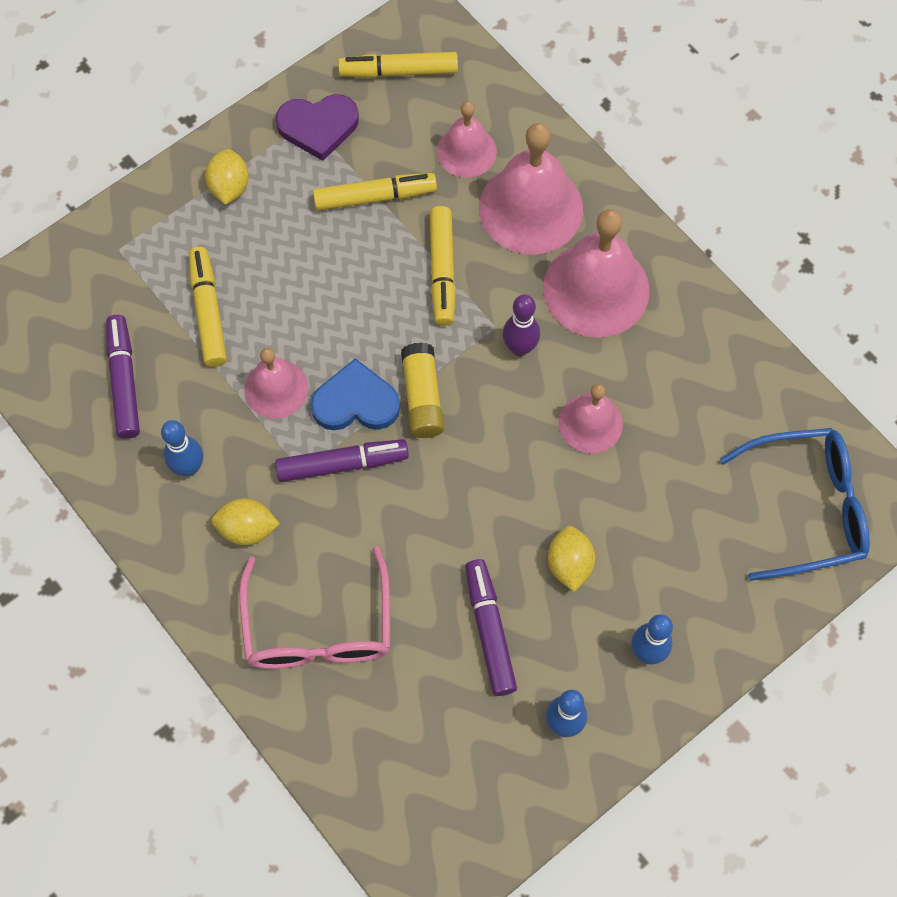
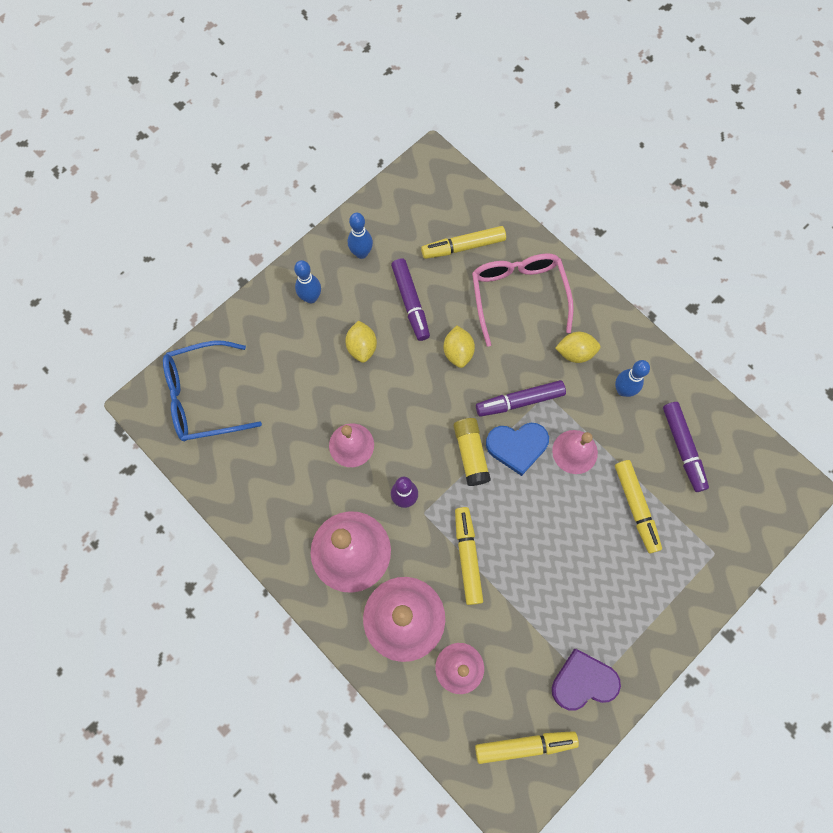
camera: 175 degrees right, 5 degrees up
(229, 187) = (643, 616): yellow lemon -> yellow lemon (458, 352)
(375, 197) = (527, 618): yellow marker -> yellow marker (463, 246)

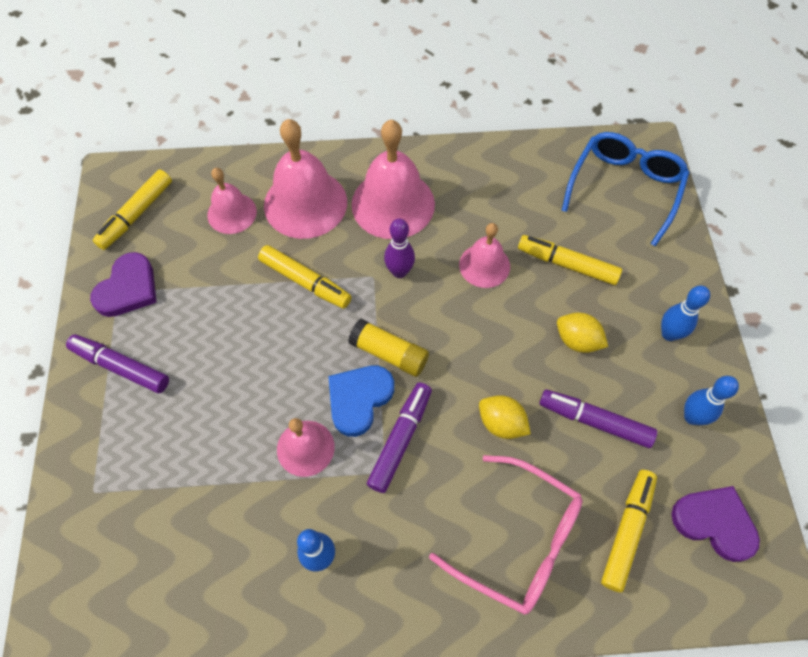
camera: 130 degrees right, 10 degrees down
(419, 208) = (714, 523): none -> purple heart
(575, 352) = (403, 543): yellow lemon -> none
(636, 507) = (203, 457): yellow marker -> yellow marker (567, 264)
(683, 448) = (207, 561): purple marker -> purple marker (121, 367)

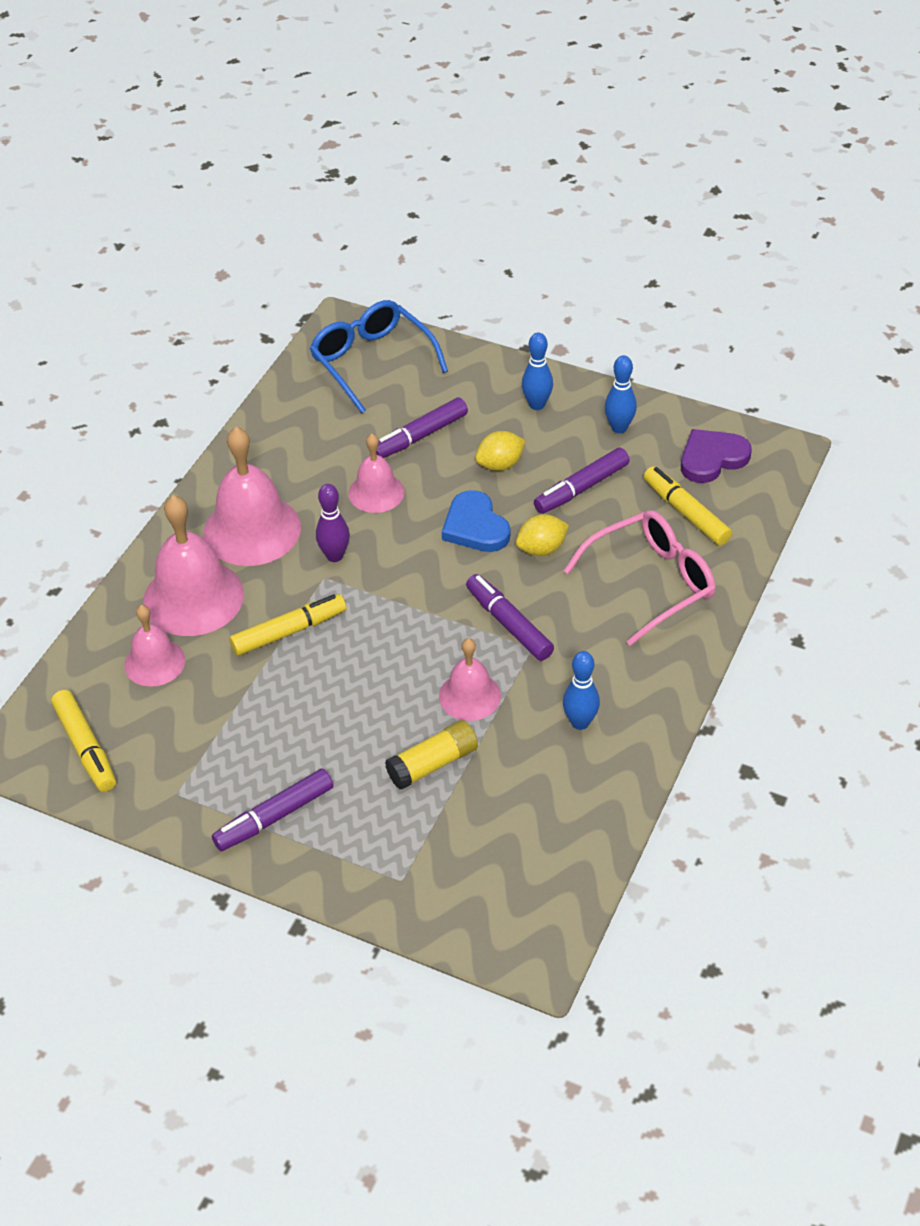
camera: 60 degrees left, 15 degrees down
(128, 288) = (180, 783): purple heart -> none
(359, 399) = (448, 638): blue heart -> blue heart (475, 526)
(389, 353) = (417, 598): yellow glue stick -> yellow glue stick (432, 764)
(567, 264) = (420, 436): yellow marker -> purple marker

